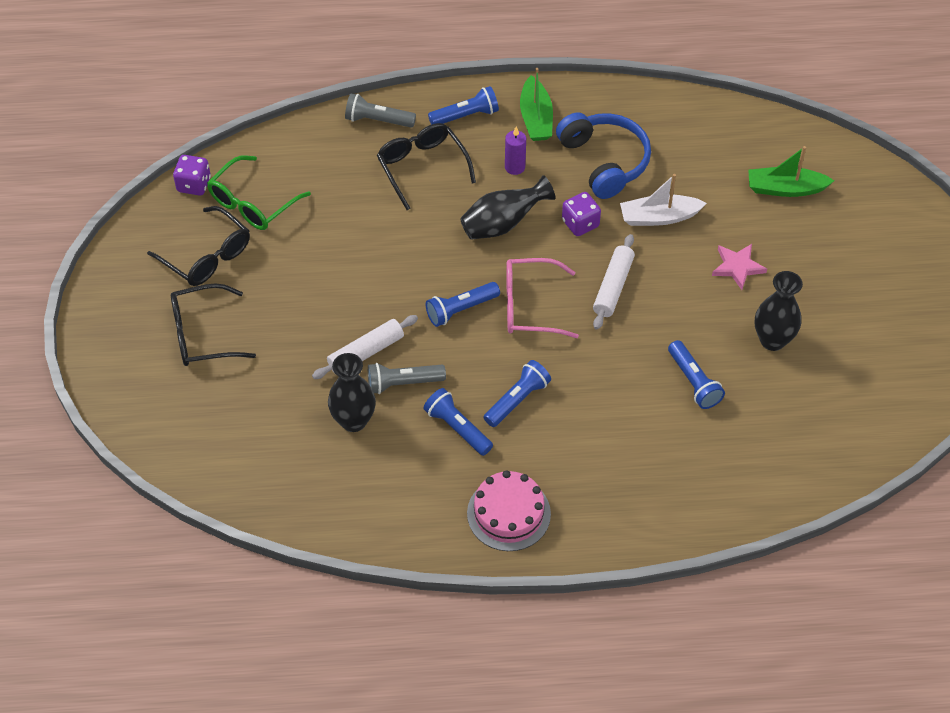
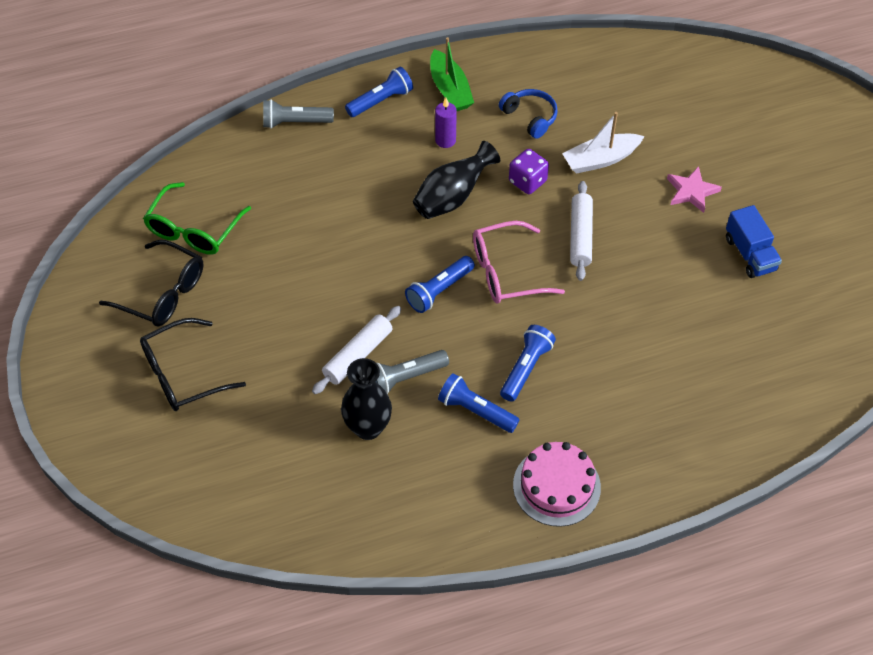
camera: 15 degrees left, 0 degrees up
(194, 185) = (127, 224): purple dice -> none
(422, 167) = (354, 159): black glasses -> none
(604, 161) = (530, 117): blue headphones -> blue headphones, size x0.59
(693, 382) = (690, 311): blue flashlight -> none
(772, 340) = (750, 254): black vase -> blue truck
(785, 188) = (708, 108): green boat -> none

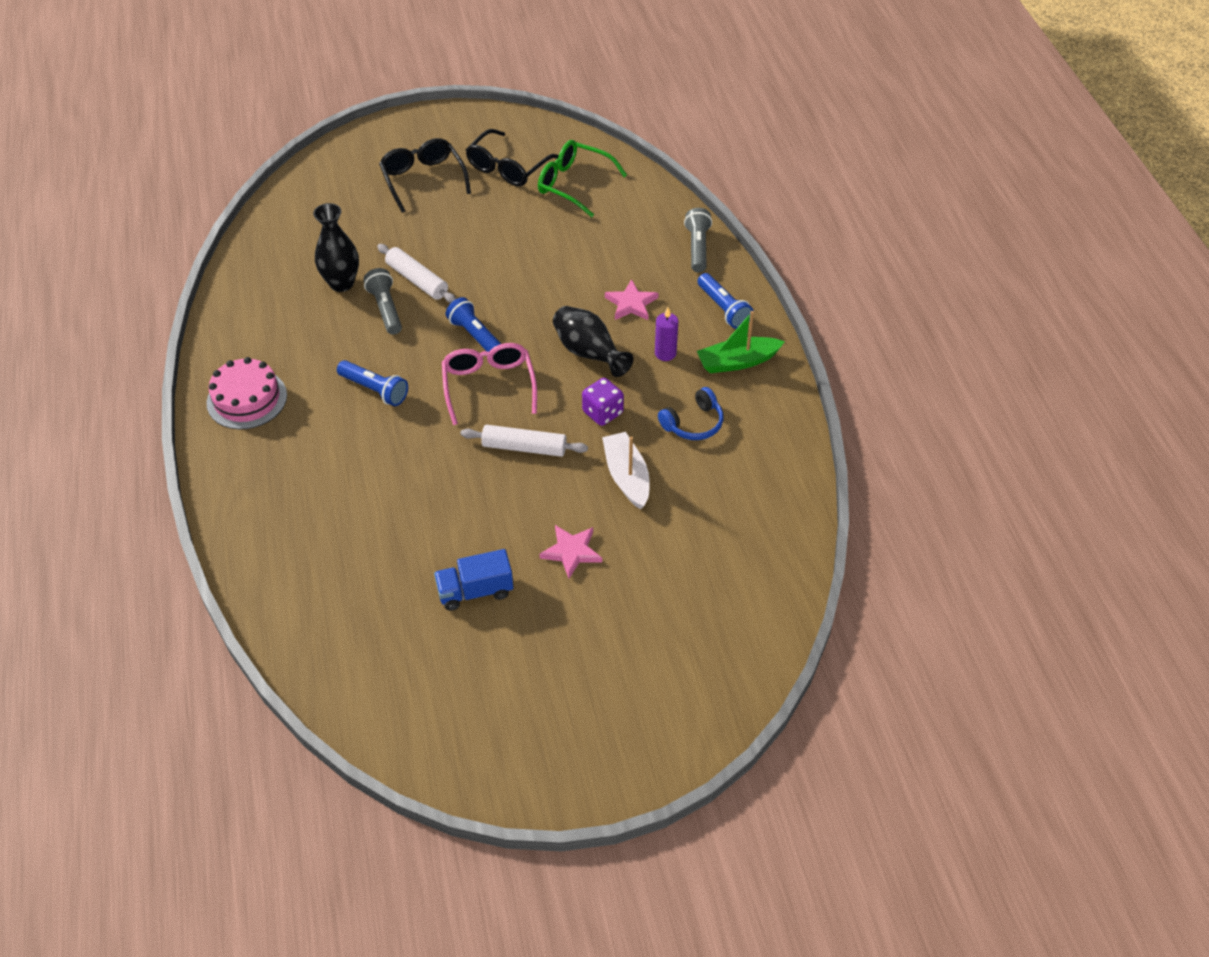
camera: 95 degrees right, 5 degrees down
(380, 169) = (631, 303): none -> pink star
(476, 410) = (339, 352): blue flashlight -> none

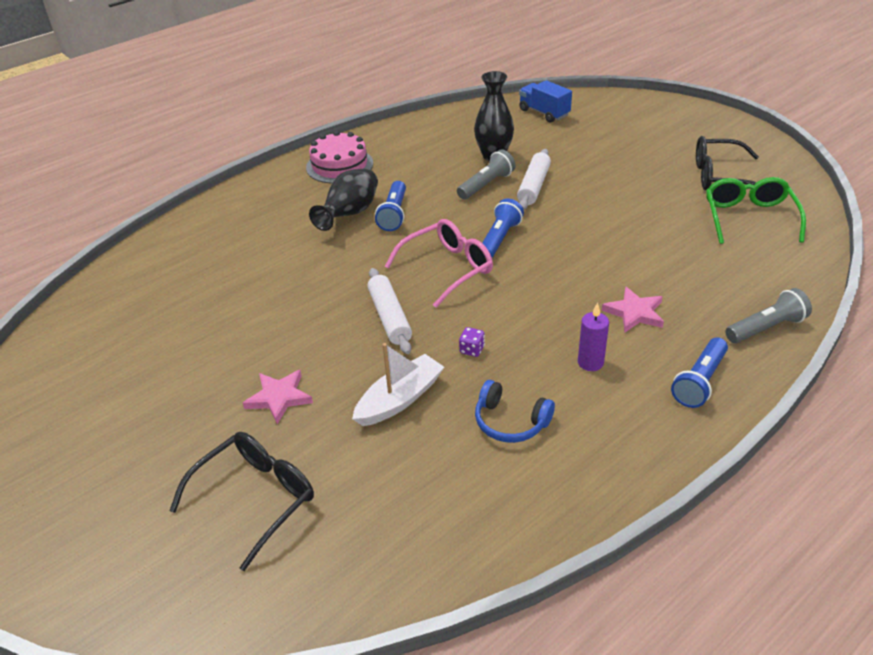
camera: 65 degrees right, 10 degrees down
(423, 180) = (650, 145): black glasses -> black glasses (255, 499)
(475, 591) = (202, 354): blue truck -> blue truck (544, 113)
(588, 354) = (540, 311): black vase -> black vase (350, 214)
(602, 413) = (472, 350): purple dice -> purple dice, size x0.58
(737, 362) = (632, 423): green boat -> none

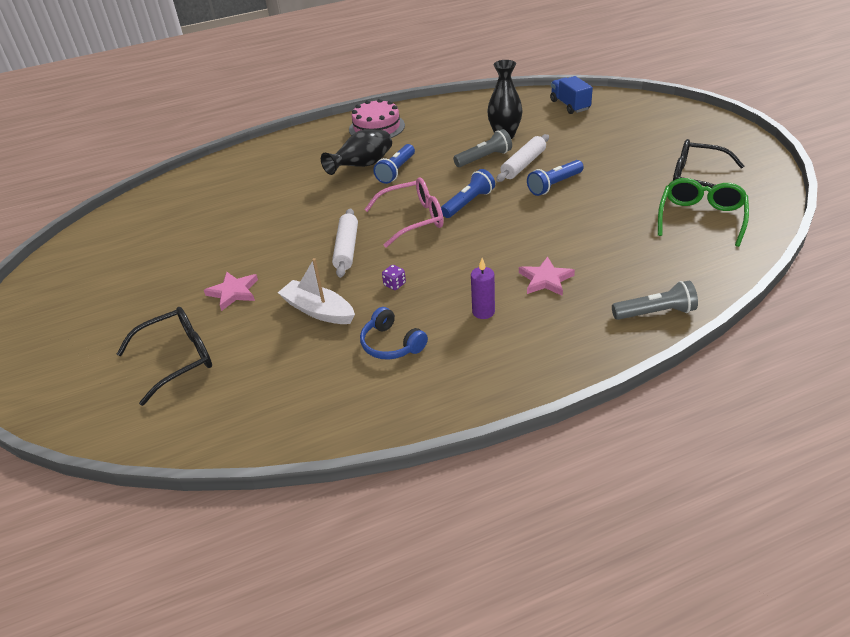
camera: 20 degrees right, 0 degrees up
(400, 399) = (318, 310): white boat -> white boat turned 120 degrees counterclockwise
(699, 382) = (566, 345): blue flashlight -> blue flashlight (554, 185)

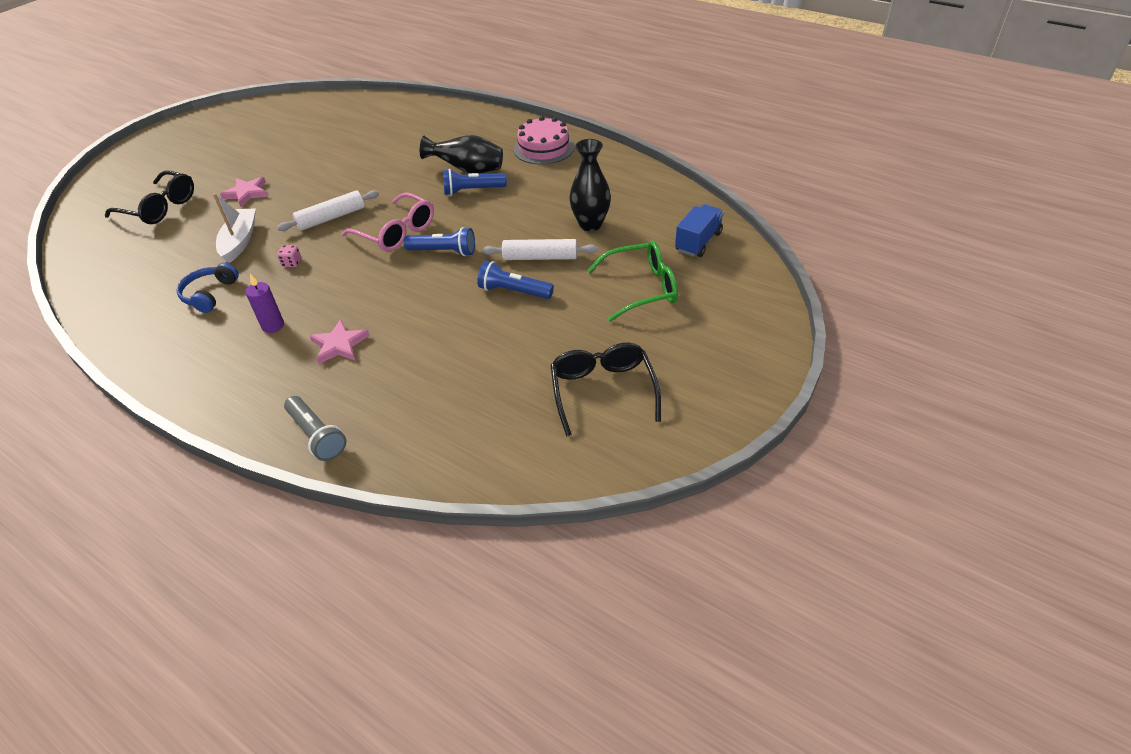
camera: 55 degrees right, 5 degrees up
(394, 284) = (292, 263): purple dice -> pink dice
(484, 158) = (534, 229): grey flashlight -> none
(701, 218) = (516, 419): green glasses -> green glasses (641, 288)

